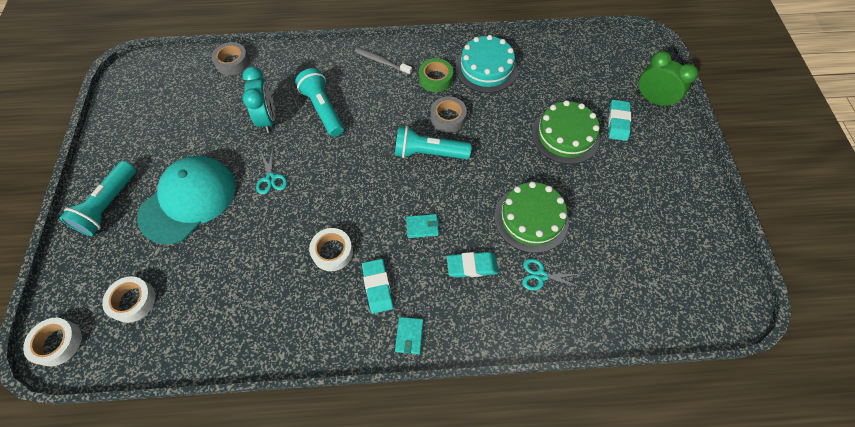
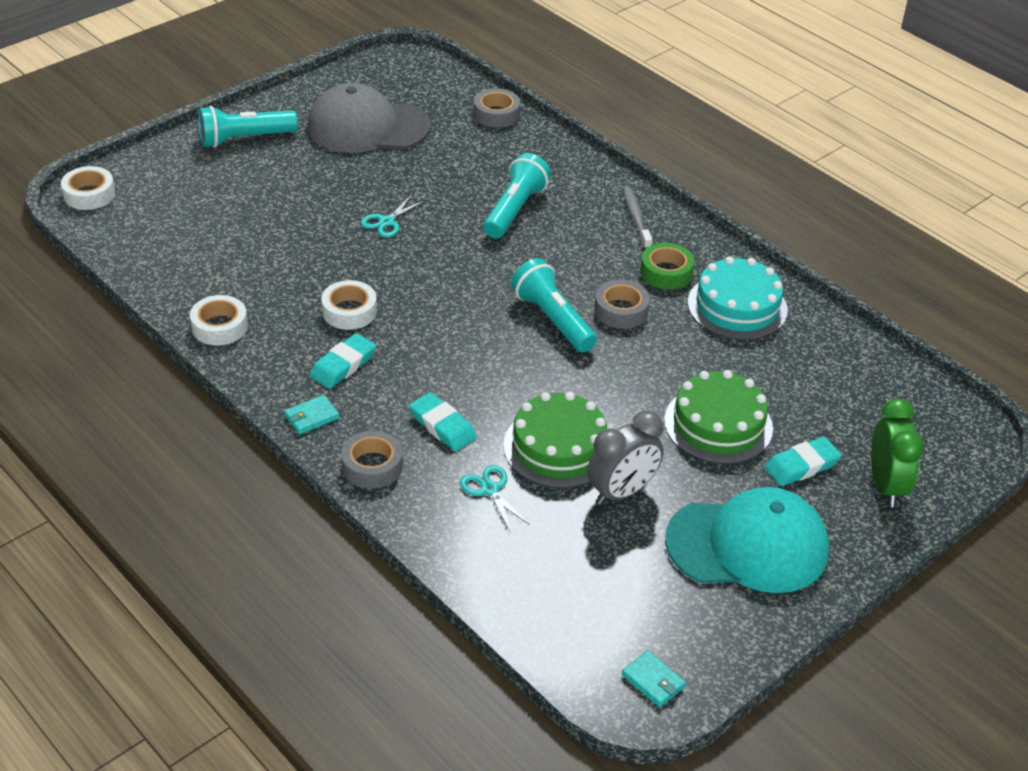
camera: 50 degrees right, 20 degrees down
(133, 301) = (167, 213): white tape -> white tape (219, 327)
(173, 131) = (368, 127): none -> grey cap
(188, 200) = (302, 183): turquoise cap -> turquoise cap (748, 545)
(268, 119) = (455, 179): turquoise clock -> none
(422, 227) = (450, 362): turquoise wallet -> turquoise wallet (653, 681)
(478, 328) = (372, 466): none -> grey tape
(585, 212) = (621, 492): none -> grey clock

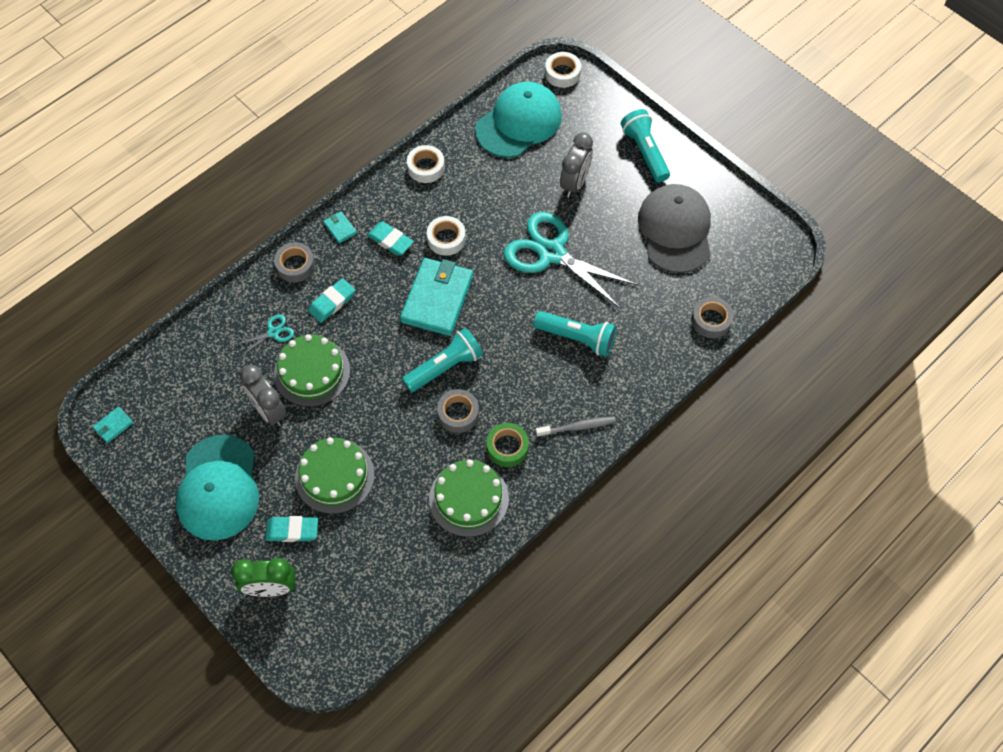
camera: 90 degrees right, 20 degrees up
(164, 237) = (519, 123): none -> turquoise cap
(280, 196) = (574, 183): none -> grey clock
(387, 222) = (551, 253): turquoise scissors -> turquoise scissors, size x2.39
(446, 323) = (437, 299): none -> turquoise wallet
(737, 306) = (468, 498): turquoise cake -> green cake
(801, 466) = (292, 530): turquoise eraser -> turquoise eraser turned 60 degrees counterclockwise

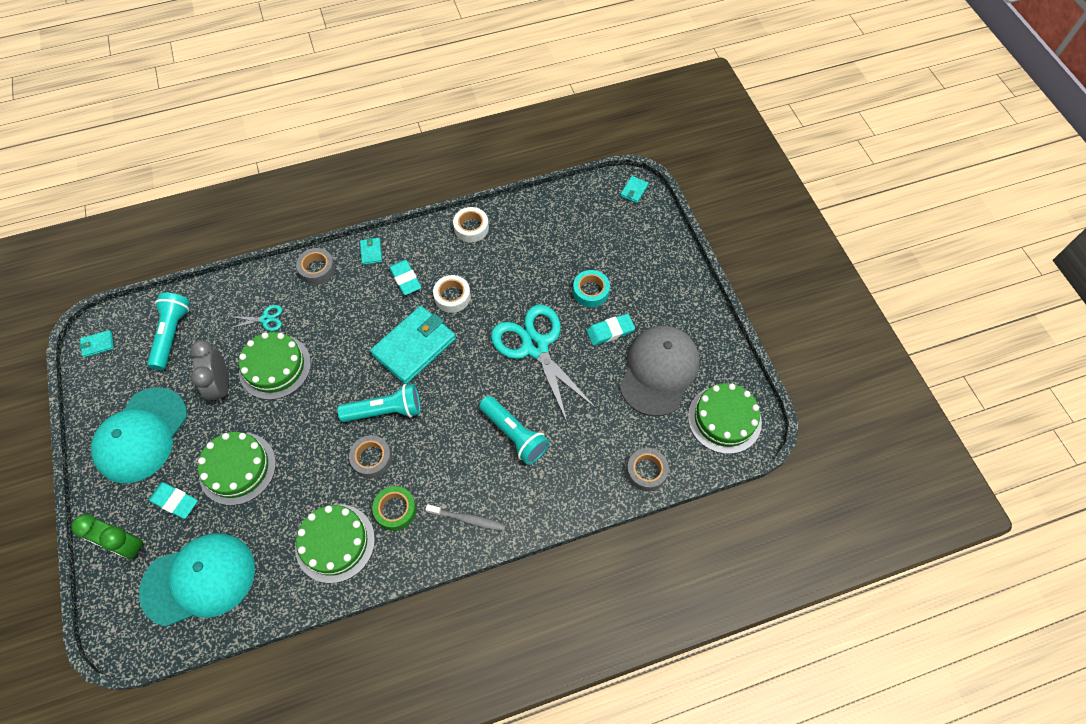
camera: 25 degrees right, 0 degrees up
(332, 302) = (327, 313): turquoise eraser -> turquoise eraser (610, 331)
(519, 123) = (572, 219): turquoise cap -> turquoise cap (199, 579)
(562, 73) = (634, 190): white tape -> turquoise wallet
(574, 183) = (590, 291): grey clock -> turquoise tape
(644, 152) = (669, 288): turquoise flashlight -> turquoise flashlight (172, 334)
(754, 248) = (724, 419): none -> green cake

